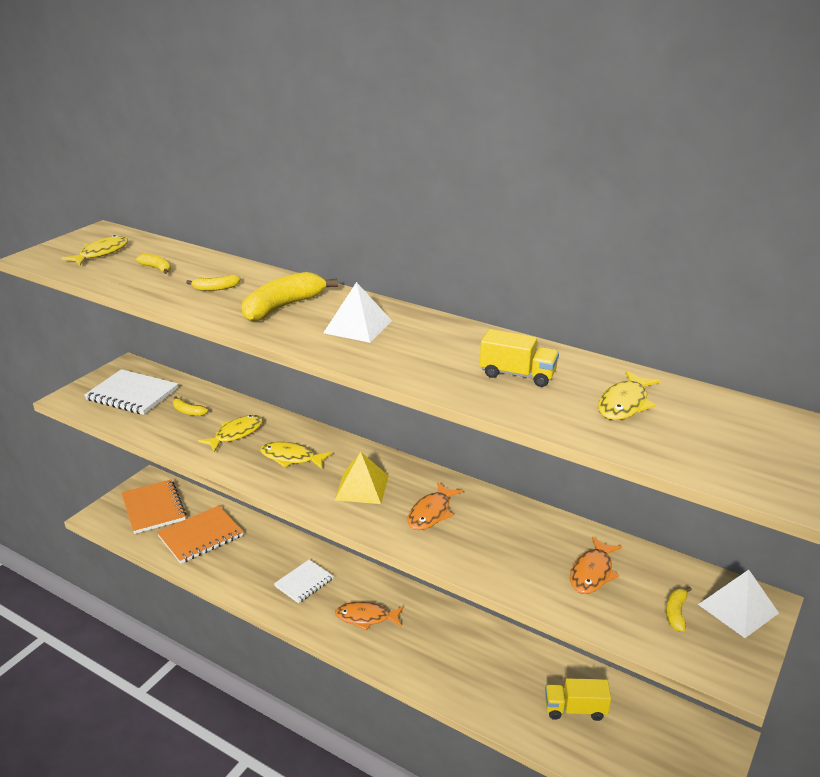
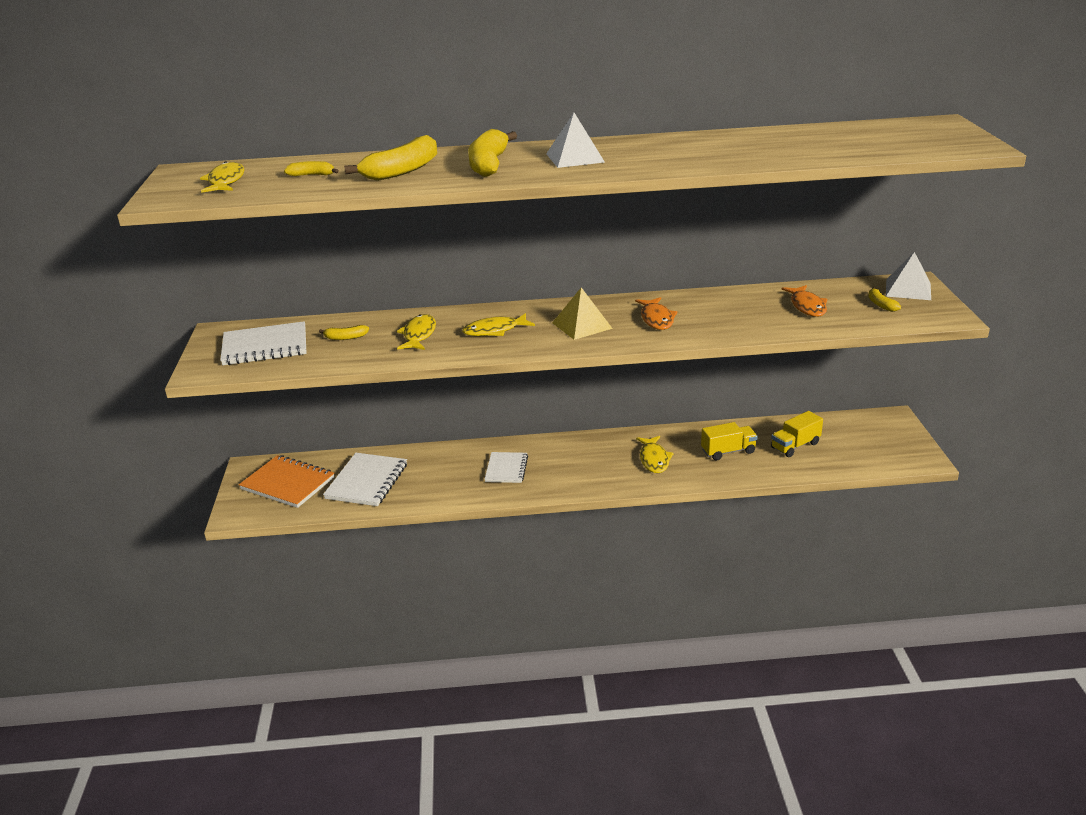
camera: 35 degrees left, 0 degrees up
(200, 536) = (367, 481): orange notebook -> white notebook
(216, 288) = (402, 171): yellow banana -> yellow banana, size x2.04
(366, 617) = (587, 466): orange fish -> none
(517, 375) = (739, 148): yellow truck -> yellow truck (728, 451)
(624, 404) = (829, 141): yellow fish -> yellow fish (654, 459)

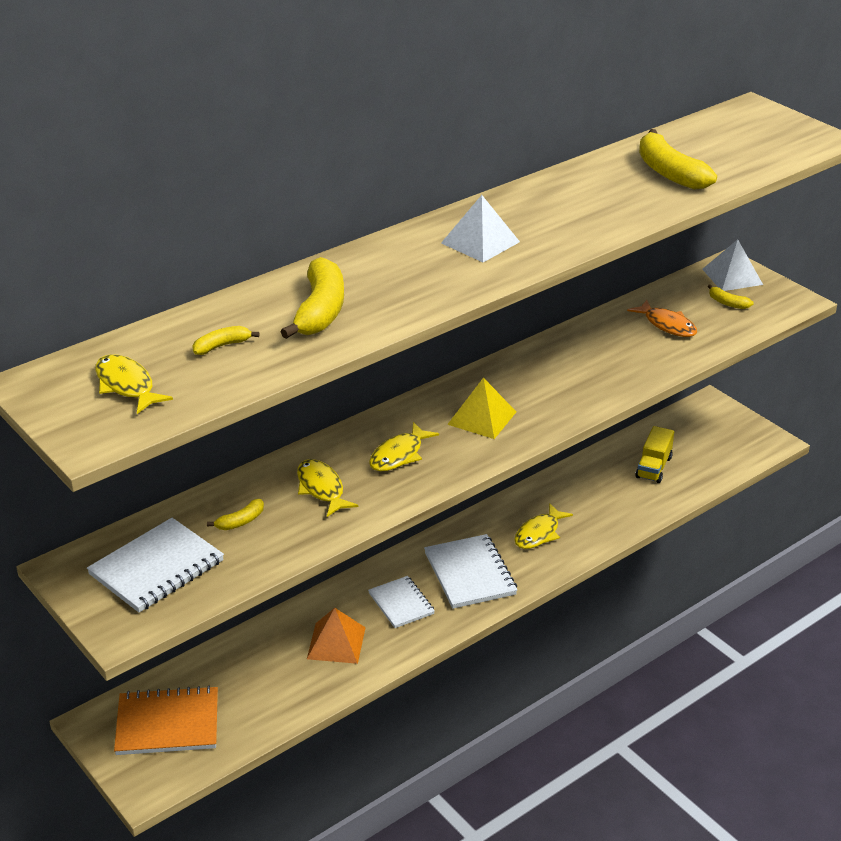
camera: 35 degrees left, 5 degrees up
(367, 481) = (261, 682): white notebook -> white notebook (470, 574)
(438, 476) = (336, 643): none -> orange pyramid
(489, 164) = (403, 276): yellow banana -> yellow banana (669, 172)
(654, 459) = (539, 533): yellow fish -> yellow fish turned 75 degrees clockwise
(656, 319) = (546, 385): orange fish -> none
(728, 451) = (599, 497): yellow truck -> none

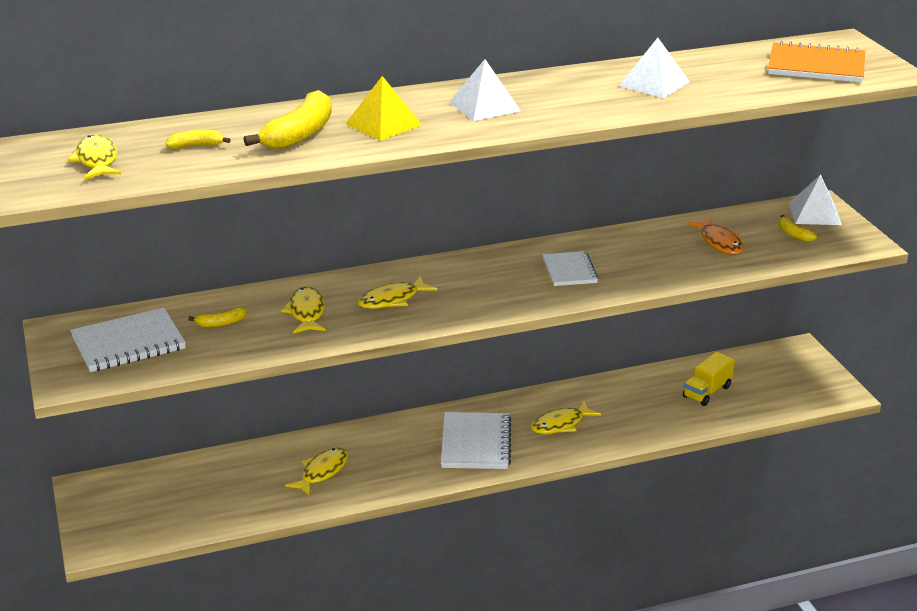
camera: 20 degrees right, 5 degrees down
(167, 723) = (142, 501): orange notebook -> orange notebook (816, 66)
(336, 643) = (322, 472): orange pyramid -> yellow fish
(401, 603) = (398, 454): white notebook -> white notebook (569, 271)
(482, 418) = (488, 285): yellow pyramid -> yellow pyramid (383, 124)
(621, 186) = (654, 83): none -> white pyramid
(669, 172) = (711, 79): yellow banana -> none

